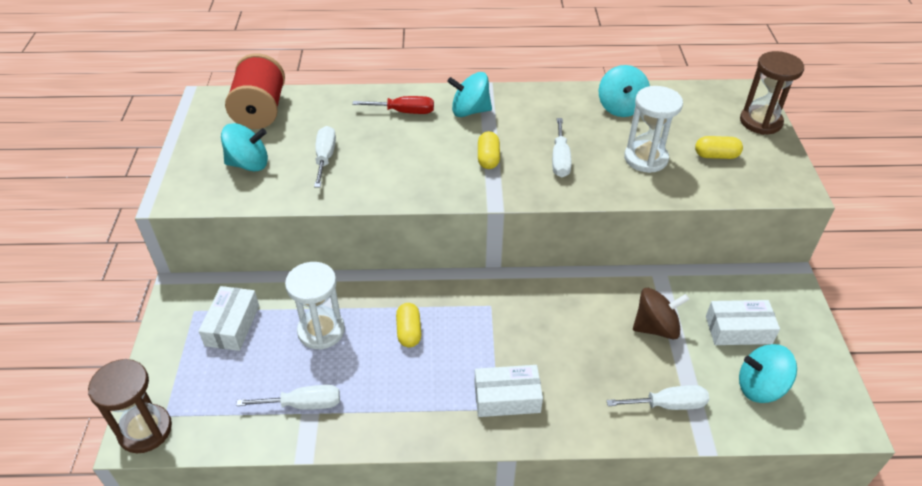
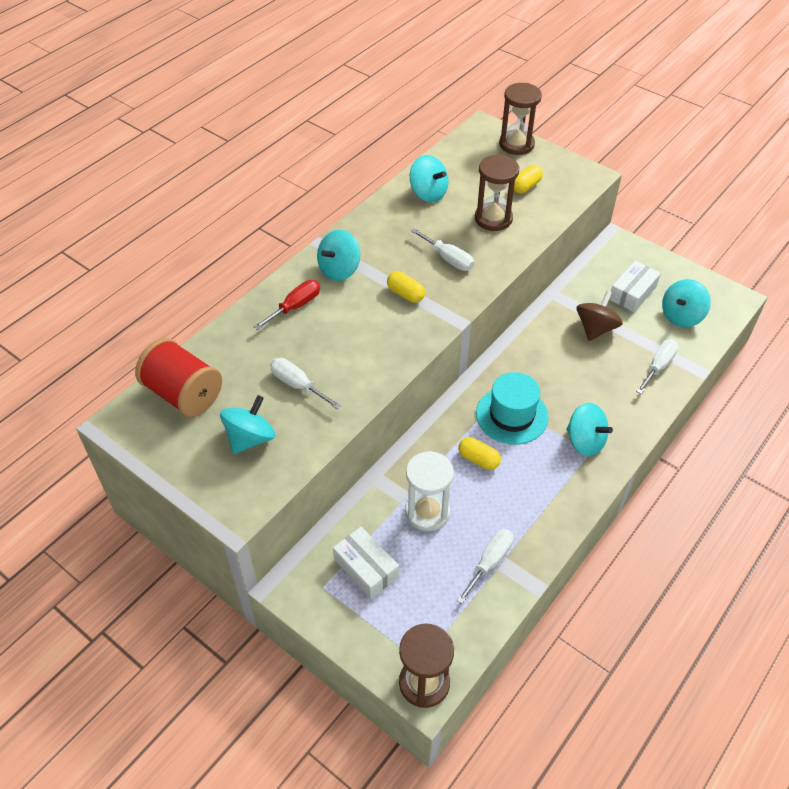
camera: 50 degrees left, 5 degrees up
(481, 326) = (512, 415): none -> turquoise hat
(507, 398) = (585, 441): white box -> turquoise spinning top
(645, 158) = (493, 218): white hourglass -> brown hourglass

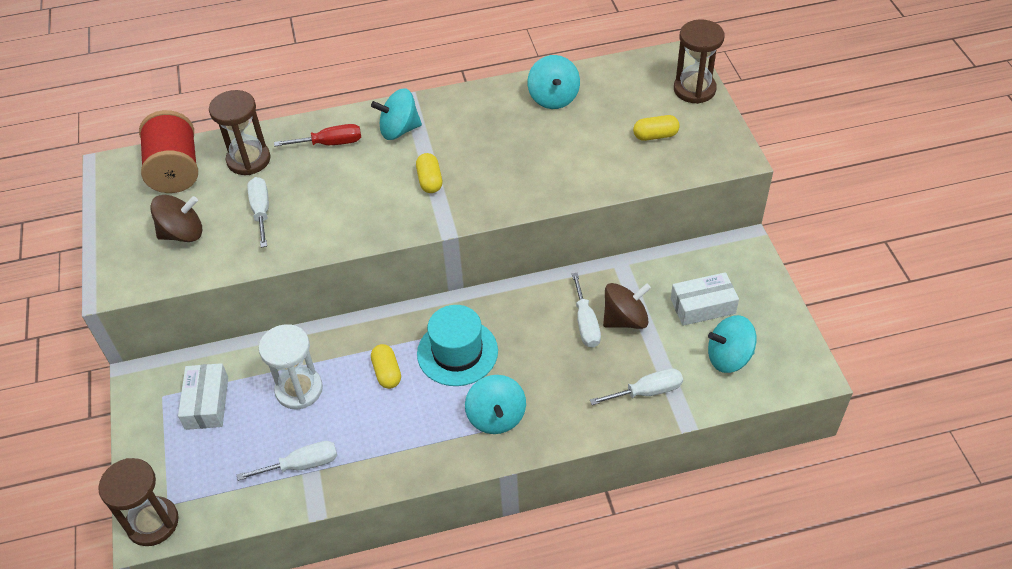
camera: 40 degrees right, 0 degrees up
(250, 438) = (183, 233): turquoise spinning top -> brown spinning top
(448, 259) = (502, 168): white screwdriver -> white screwdriver (585, 323)
(493, 218) = (587, 151): brown hourglass -> brown hourglass (248, 160)

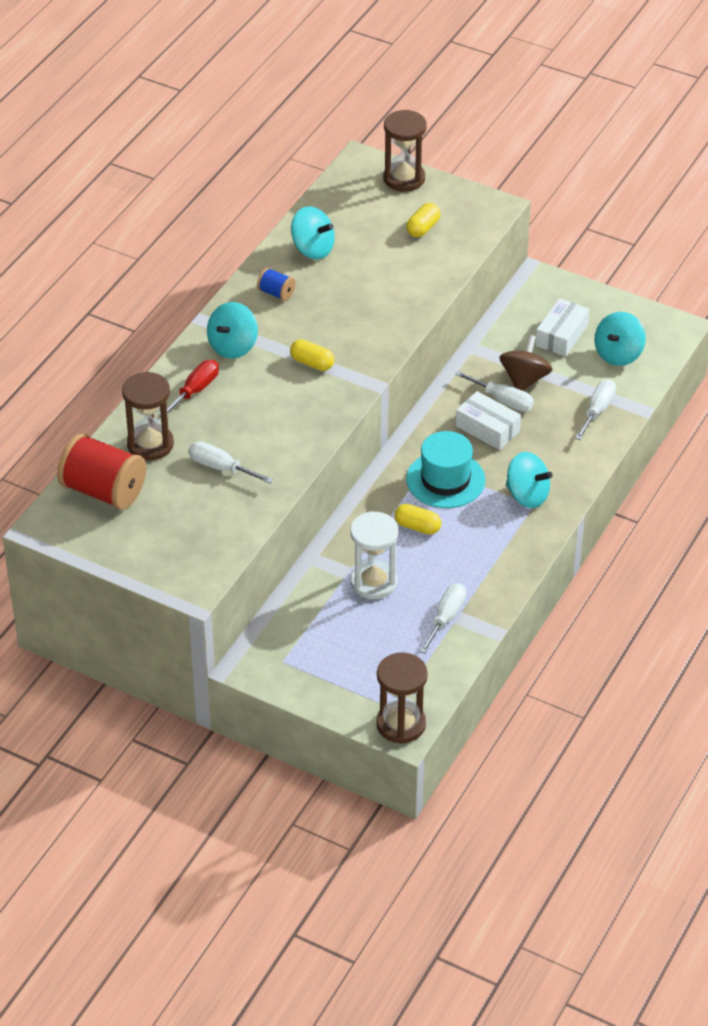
camera: 50 degrees left, 5 degrees down
(183, 233) = (186, 522): brown spinning top -> none
(207, 403) = (322, 639): white box -> white box (487, 429)
(482, 112) = (276, 293): none -> blue spool

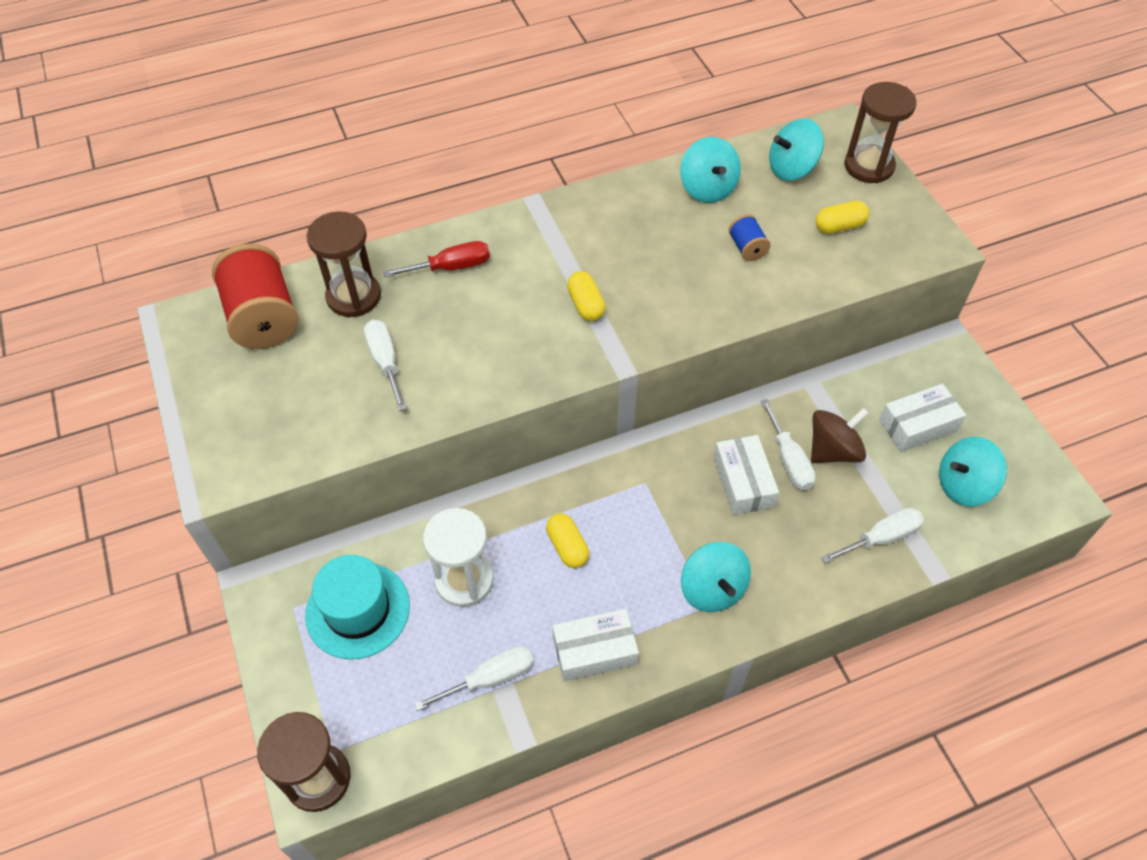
camera: 40 degrees right, 10 degrees up
(233, 346) = (532, 243): turquoise spinning top -> turquoise spinning top (791, 169)
(276, 293) = (628, 213): blue spool -> blue spool (747, 248)
(445, 480) = (646, 512): turquoise hat -> turquoise hat (358, 610)
(491, 567) = (594, 651): none -> white box

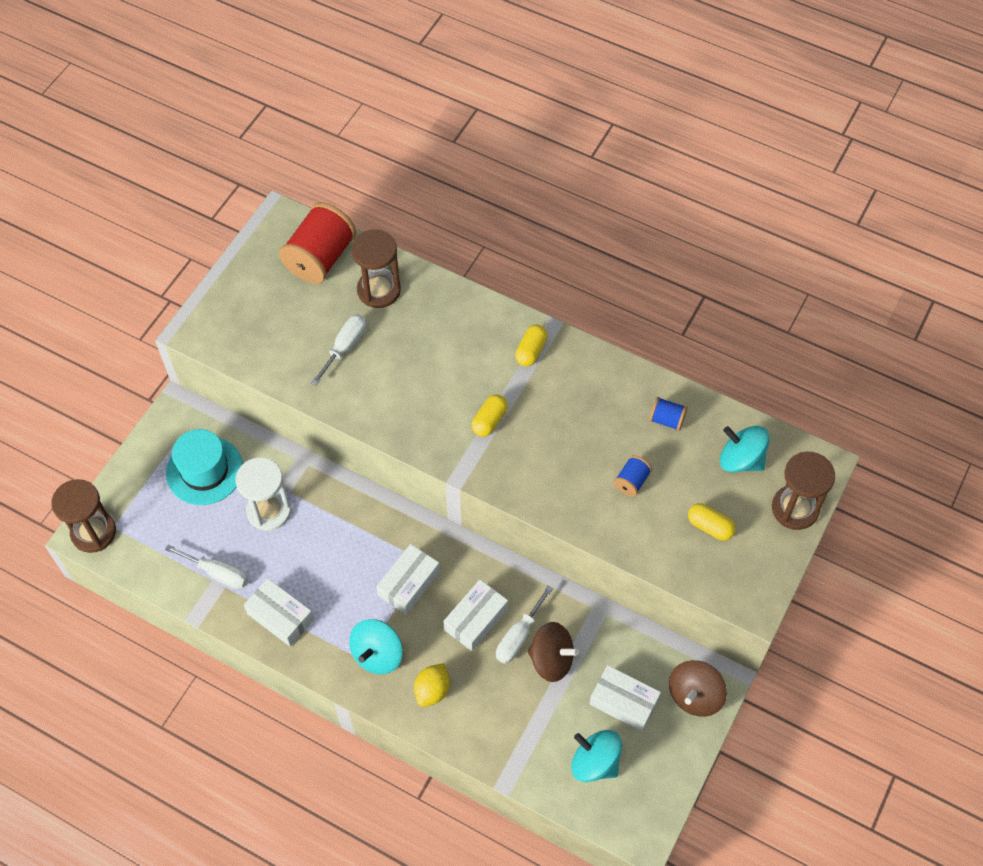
camera: 50 degrees right, 5 degrees up
(451, 267) = (451, 323): red screwdriver -> none
(567, 547) = (339, 550): yellow capsule -> yellow capsule (531, 351)
(658, 511) = (409, 584): none -> white box
(707, 189) = (666, 420): turquoise spinning top -> blue spool
(790, 567) = (432, 690): none -> yellow lemon
(881, 538) = (503, 733): white screwdriver -> none
(949, 372) = (694, 696): none -> brown spinning top

